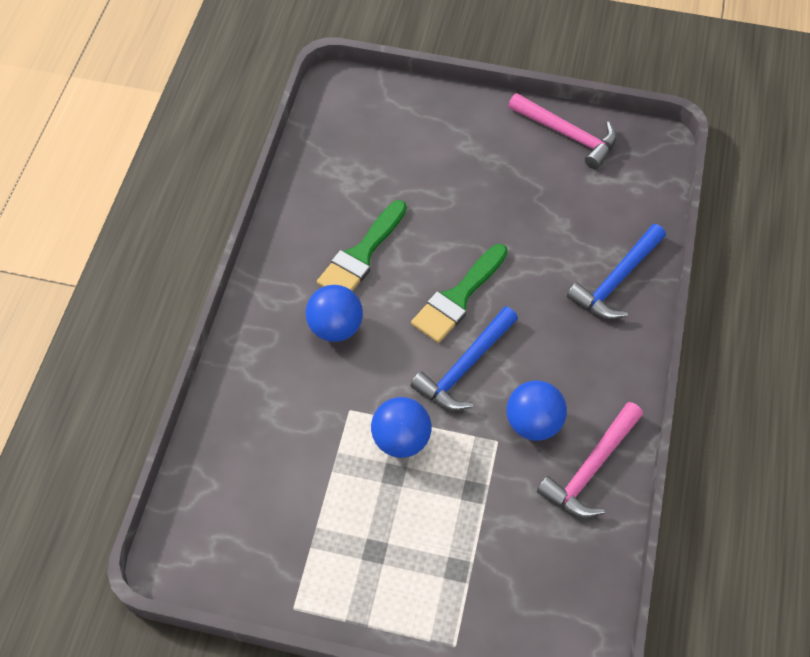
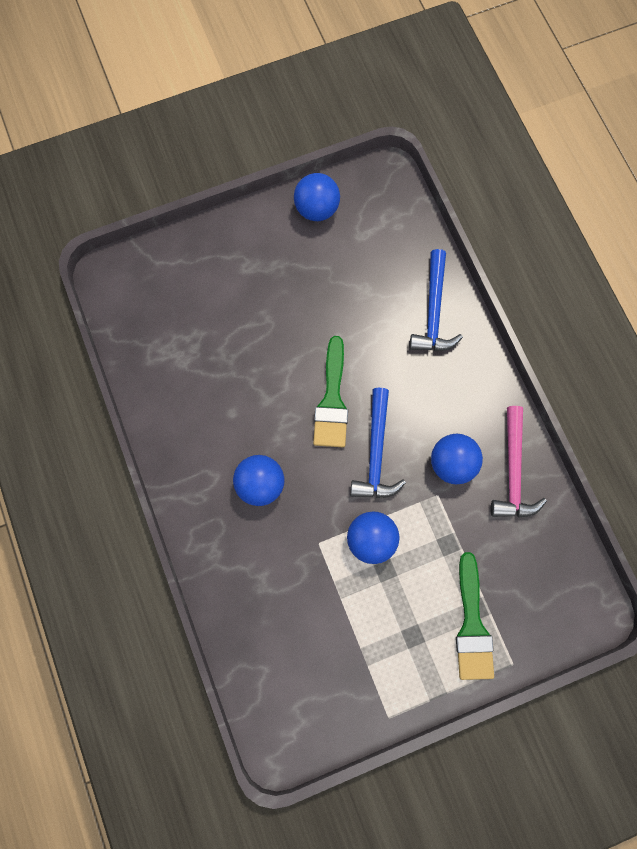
camera: 35 degrees left, 15 degrees up
(361, 255) = (236, 412): green brush -> green brush (472, 625)
(567, 134) = (316, 209): pink hammer -> blue ball

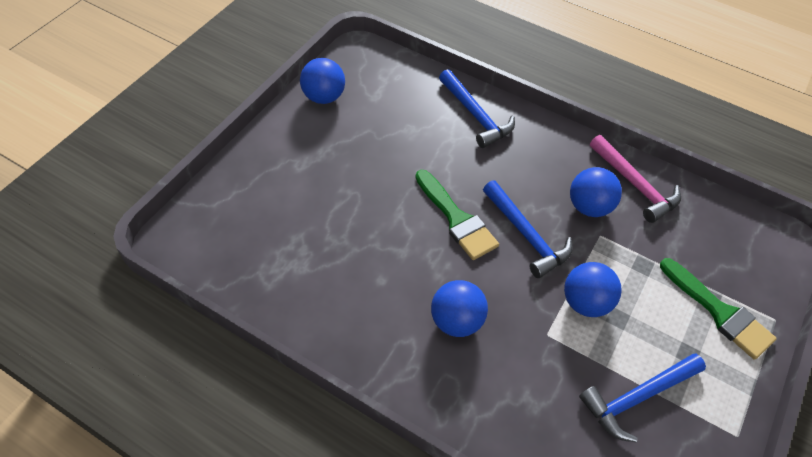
camera: 40 degrees left, 20 degrees down
(341, 637) = (637, 398): none -> blue hammer

